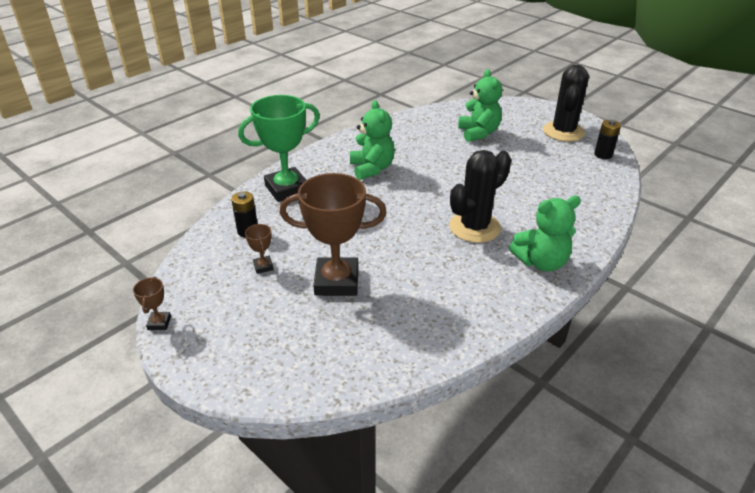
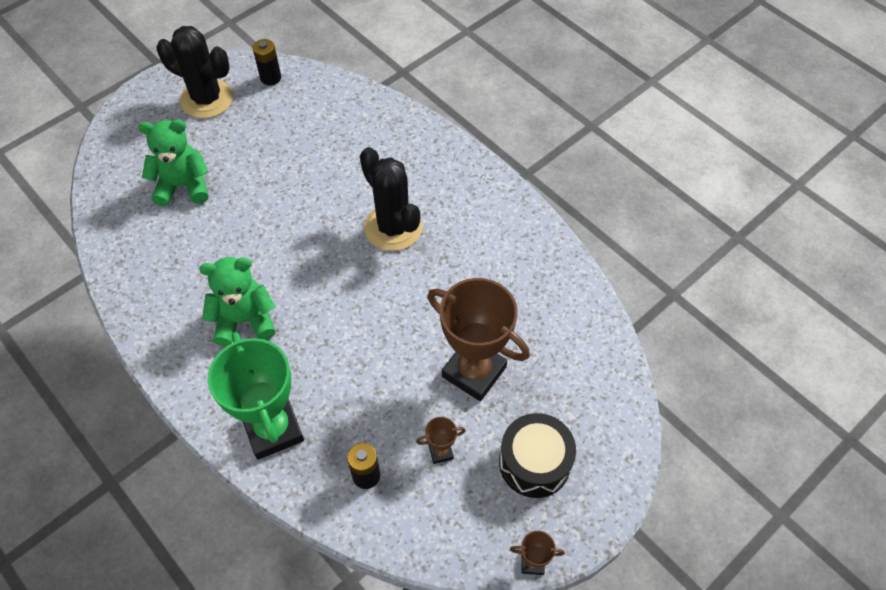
camera: 85 degrees left, 20 degrees up
(248, 322) = (534, 463): none -> black drum
(336, 281) = (474, 372): brown trophy -> brown trophy turned 60 degrees counterclockwise
(541, 262) = (459, 182): green teddy bear -> none

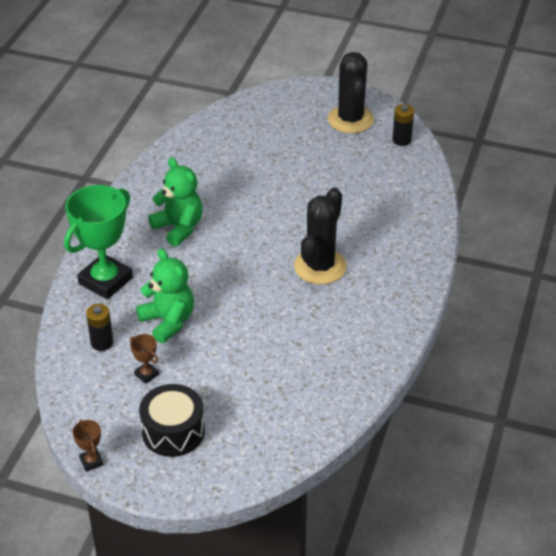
camera: 60 degrees right, 15 degrees down
(183, 186) = (264, 146): green teddy bear -> green teddy bear (168, 321)
(474, 372) = (226, 365): brown trophy -> none

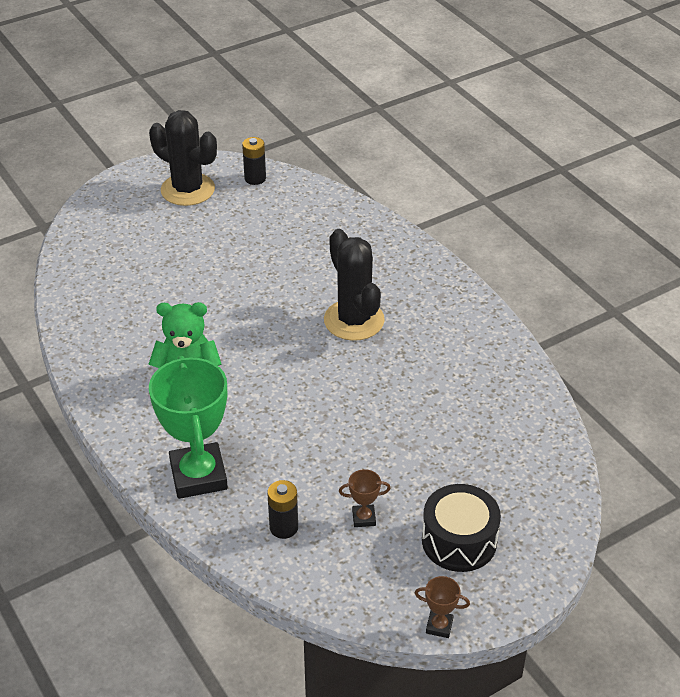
camera: 50 degrees left, 0 degrees up
(168, 321) = (309, 461): green teddy bear -> none

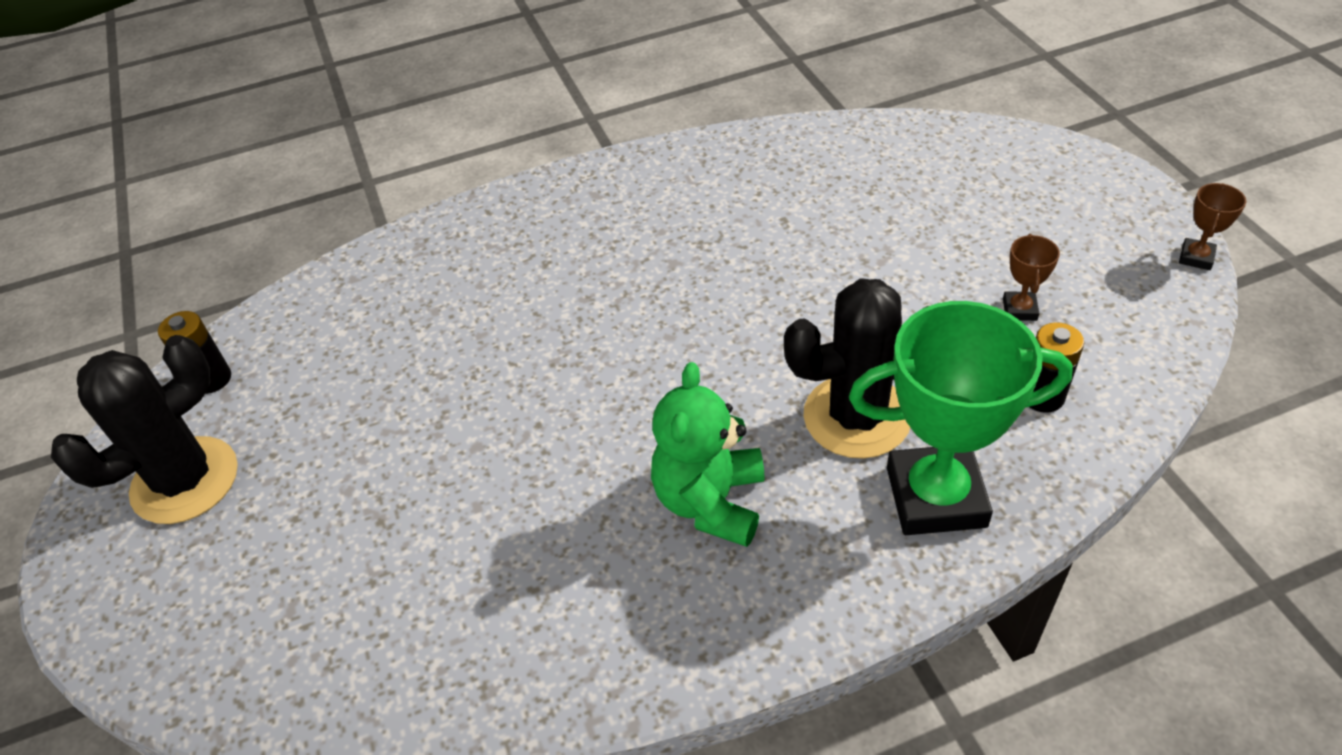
camera: 75 degrees left, 5 degrees up
(354, 320) = (620, 285): black cactus -> black cactus (857, 417)
(459, 541) = (1054, 226): black drum -> none

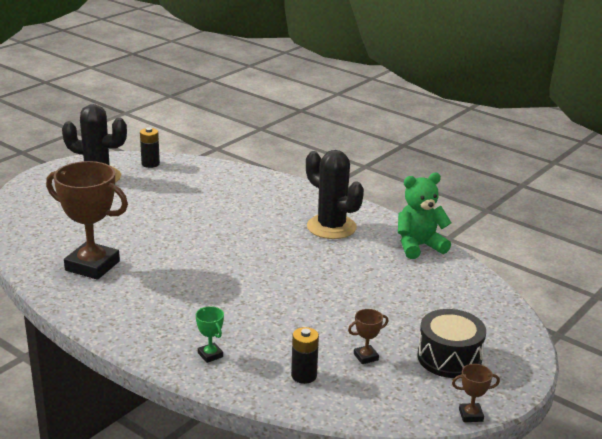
camera: 55 degrees right, 20 degrees down
(536, 591) = (92, 266): none -> brown trophy
(710, 502) = (165, 294): green teddy bear -> green teddy bear (419, 246)
(857, 417) = (245, 321): black cactus -> black cactus (331, 227)
(936, 497) = (210, 355): green trophy -> green trophy, size x0.42
(1055, 227) = (449, 358): none -> black drum

